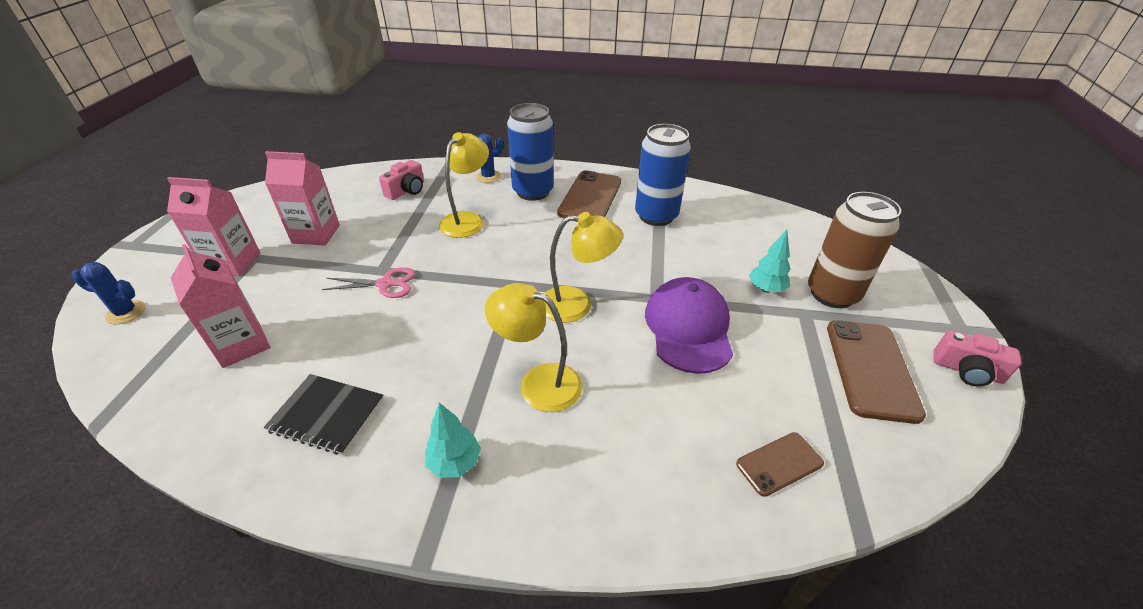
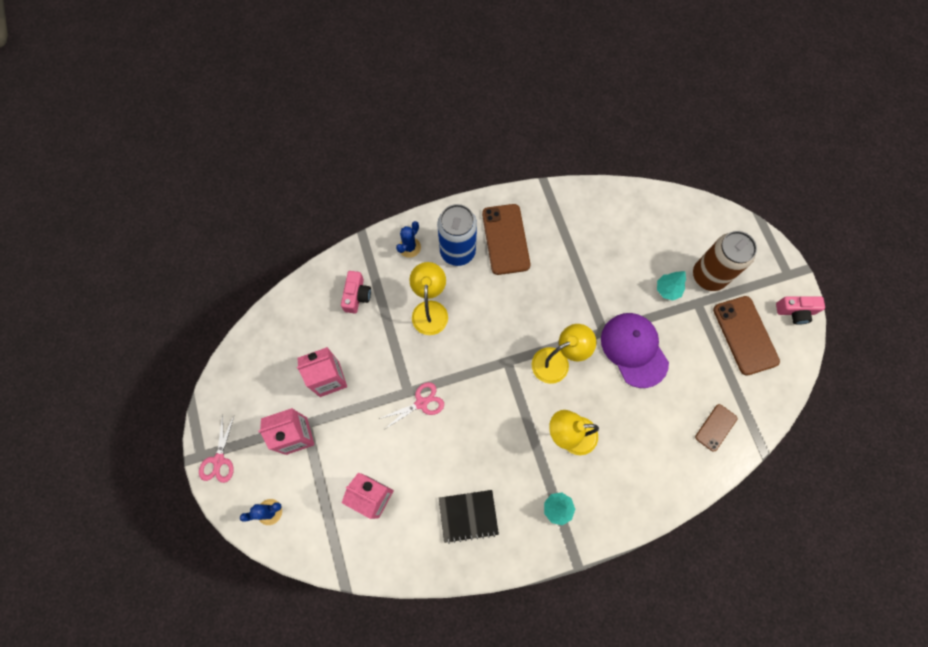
camera: 25 degrees left, 30 degrees up
(142, 254) = (219, 460): none -> pink scissors
(656, 216) = (565, 241): blue can -> none

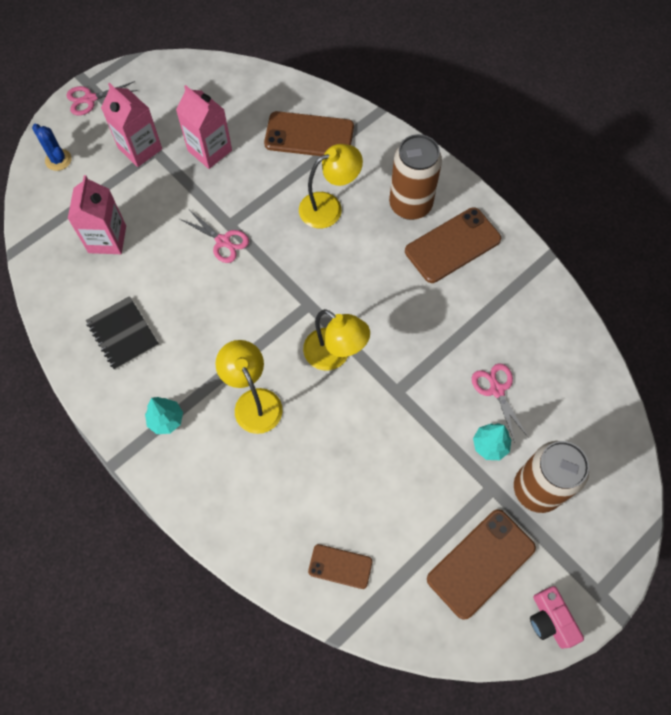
camera: 65 degrees right, 5 degrees down
(357, 296) = (309, 136): pink camera -> brown phone
(409, 247) = (389, 159): blue cactus -> none
(457, 251) = (410, 205): blue can -> brown can
(630, 266) = (496, 390): none -> pink scissors
(634, 350) = (391, 434): purple cap -> none

